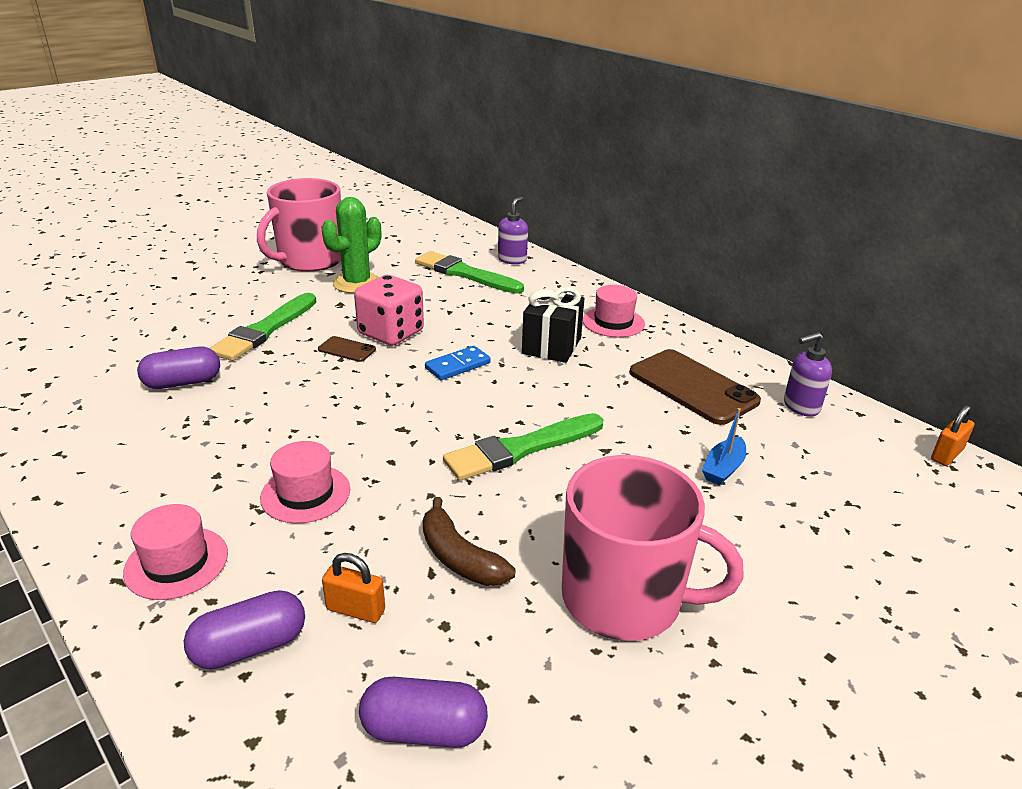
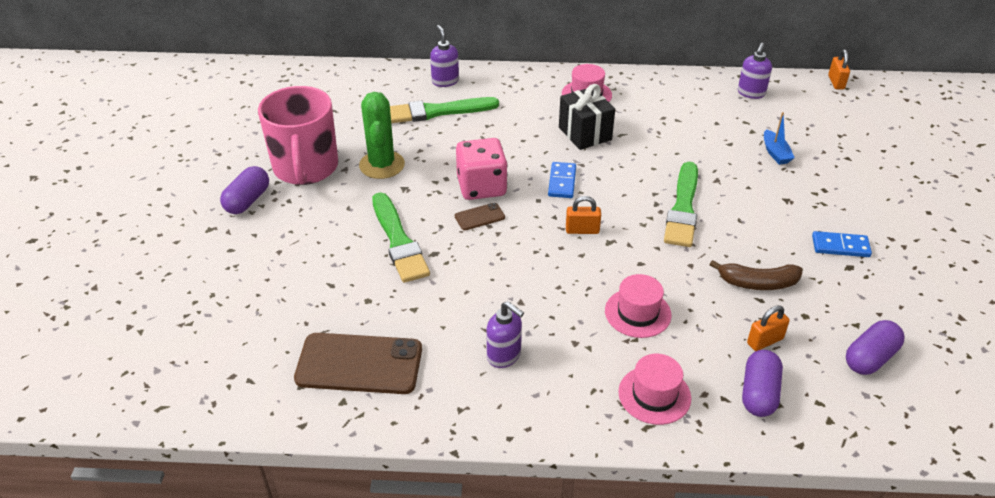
camera: 45 degrees left, 10 degrees up
(157, 444) = (504, 356): none -> purple soap dispenser
(183, 382) = (430, 312): purple capsule -> purple capsule (247, 201)
(398, 406) = (582, 230): none -> orange padlock
(624, 598) = (840, 246): pink mug -> blue domino
(692, 387) = (692, 113): brown phone -> brown phone (359, 364)

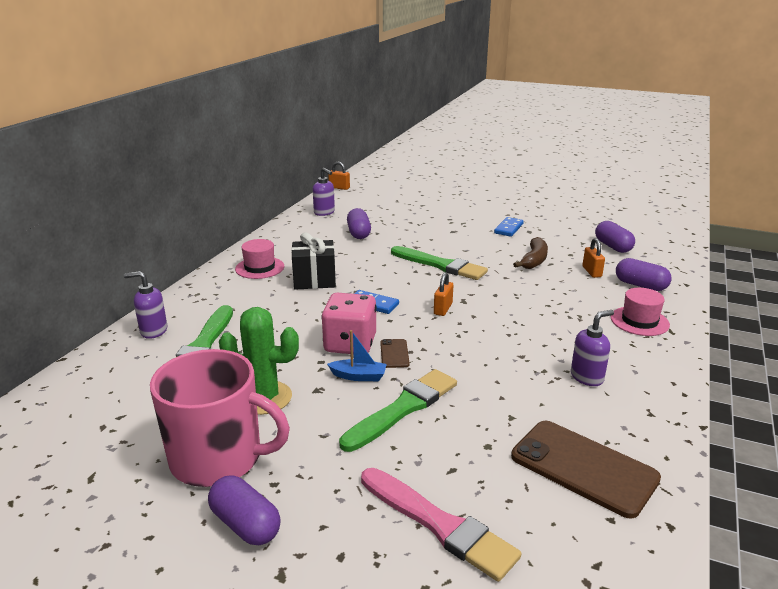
camera: 70 degrees left, 15 degrees down
(269, 289) = (439, 524): none -> pink brush
(359, 364) = (583, 467): brown phone -> brown phone turned 75 degrees counterclockwise
(398, 241) = (403, 408): green brush -> green brush turned 45 degrees counterclockwise
(637, 313) = (551, 308): pink hat -> none
(717, 131) = (358, 233): none -> purple capsule
(775, 153) = (400, 222): blue boat -> blue boat (359, 376)

